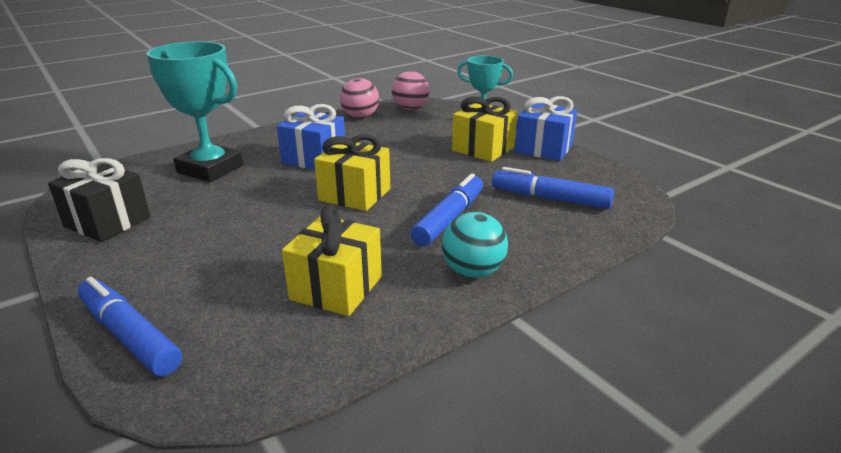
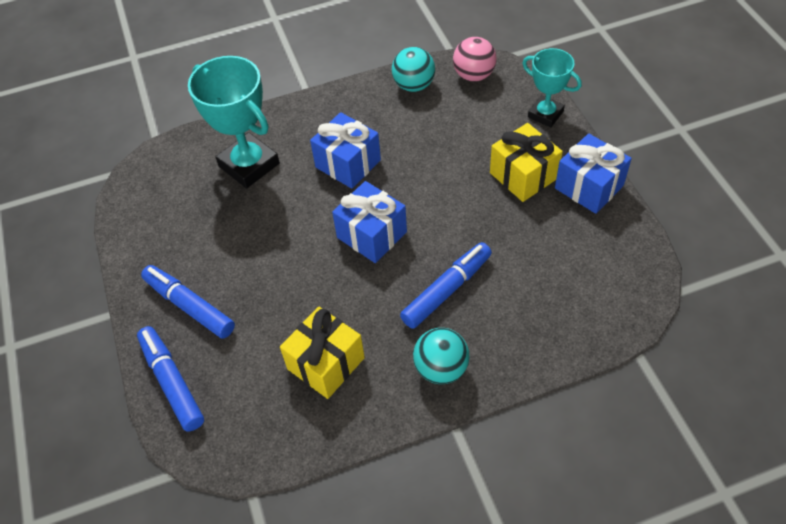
camera: 20 degrees right, 25 degrees up
(107, 222) = (159, 235): black gift -> none
(355, 195) = (372, 234): yellow gift -> blue gift
(360, 117) = (414, 85): pink ball -> turquoise ball
(550, 199) = (554, 278): blue marker -> blue marker (189, 306)

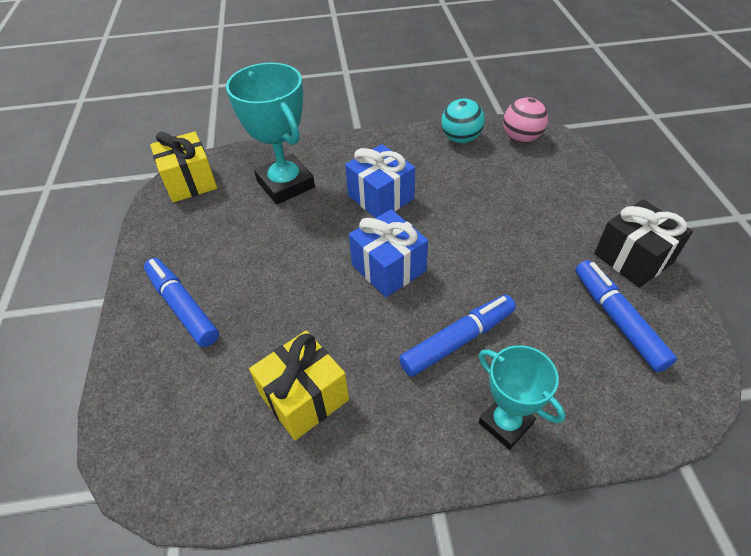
camera: 10 degrees right, 5 degrees down
(172, 382) = (135, 384): blue marker -> blue marker (617, 319)
(441, 368) = (434, 431): turquoise ball -> none
(523, 176) = (560, 236): yellow gift -> yellow gift (190, 182)
(545, 114) = (591, 182): turquoise trophy -> turquoise trophy (505, 423)
(589, 187) = (633, 258): blue gift -> black gift

